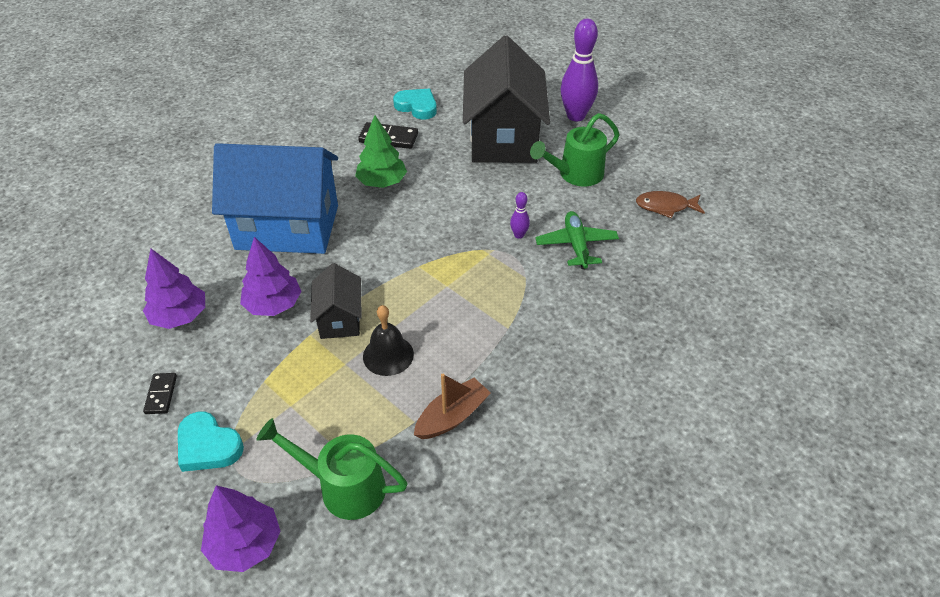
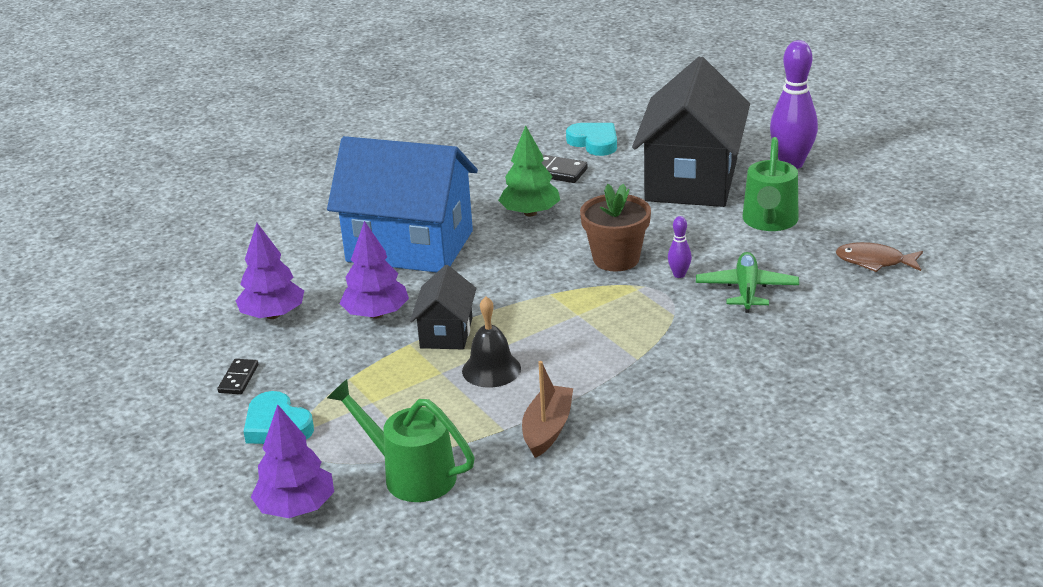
camera: 15 degrees right, 15 degrees down
(452, 416) = (547, 429): brown boat -> brown boat turned 45 degrees counterclockwise
(464, 224) = (616, 259): none -> brown flower pot
(575, 175) = (769, 222): green watering can -> green watering can turned 60 degrees counterclockwise

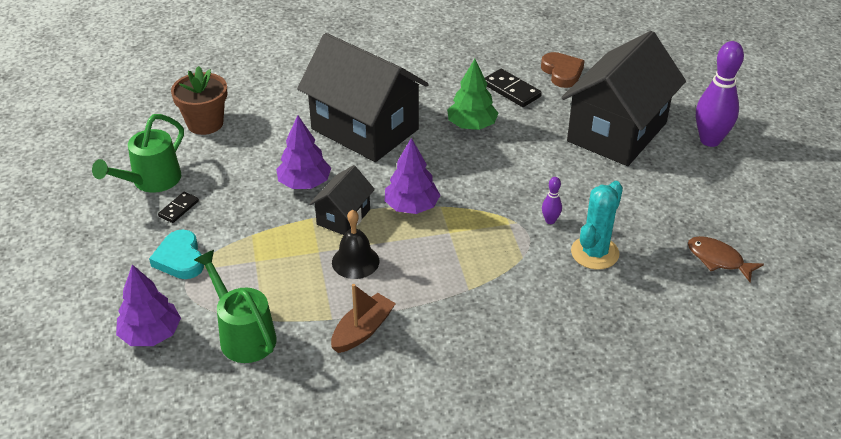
camera: 20 degrees right, 10 degrees up
(273, 315) = (234, 160): purple tree -> purple tree (411, 207)
(410, 246) = (365, 129): blue house -> black house
(594, 142) = (562, 72): turquoise heart -> brown heart
(616, 259) = (510, 190): brown flower pot -> brown flower pot (205, 123)
(746, 290) = (594, 253): green plane -> turquoise cactus
(769, 222) = (655, 193): green watering can -> green watering can (151, 181)

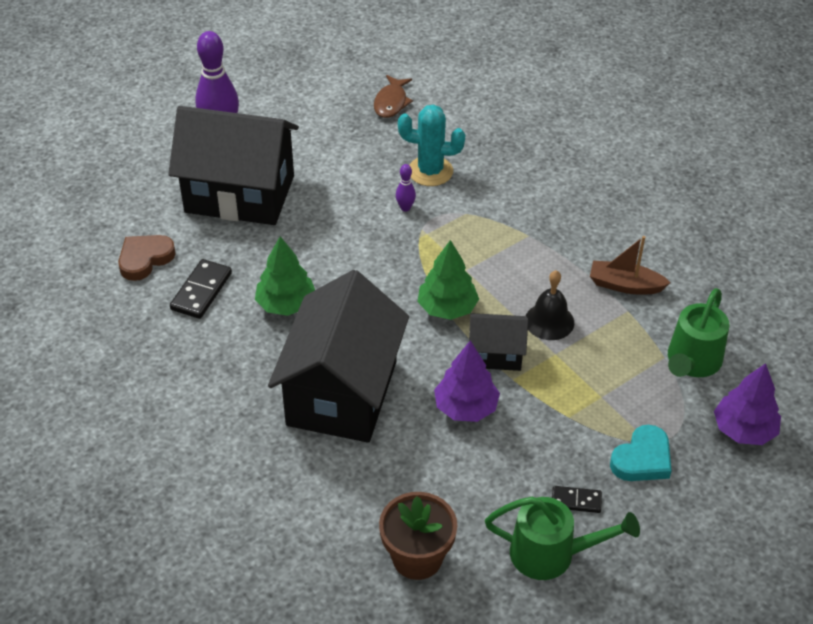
camera: 115 degrees left, 5 degrees up
(411, 207) = (447, 308): purple tree -> green tree

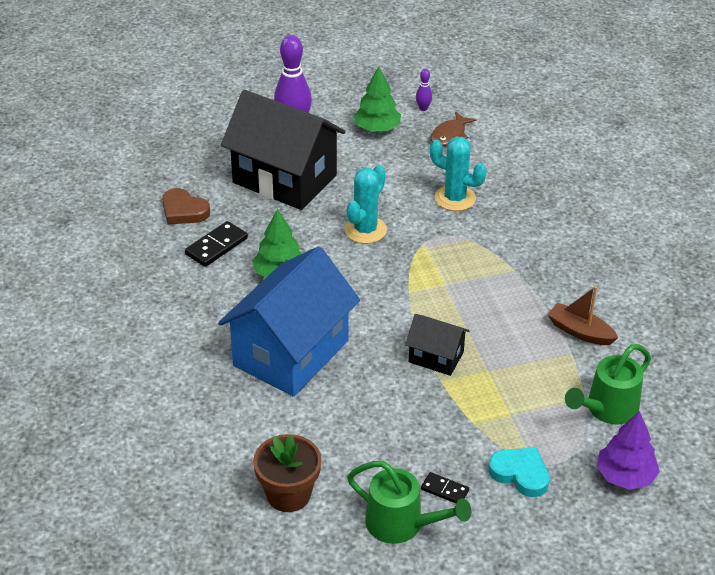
camera: 20 degrees right, 5 degrees down
(145, 259) = (184, 211): brown heart -> brown heart turned 120 degrees counterclockwise
(342, 393) = (291, 353): black house -> blue house
(354, 230) = (365, 230): none -> turquoise cactus
(405, 208) = (418, 222): purple bowling pin -> purple bowling pin (423, 108)
(447, 308) = (413, 310): green tree -> green tree (377, 128)
(466, 407) = (388, 392): purple tree -> none
(549, 321) = (496, 343): black bell -> none
(642, 459) = (520, 474): turquoise heart -> turquoise heart turned 120 degrees counterclockwise

